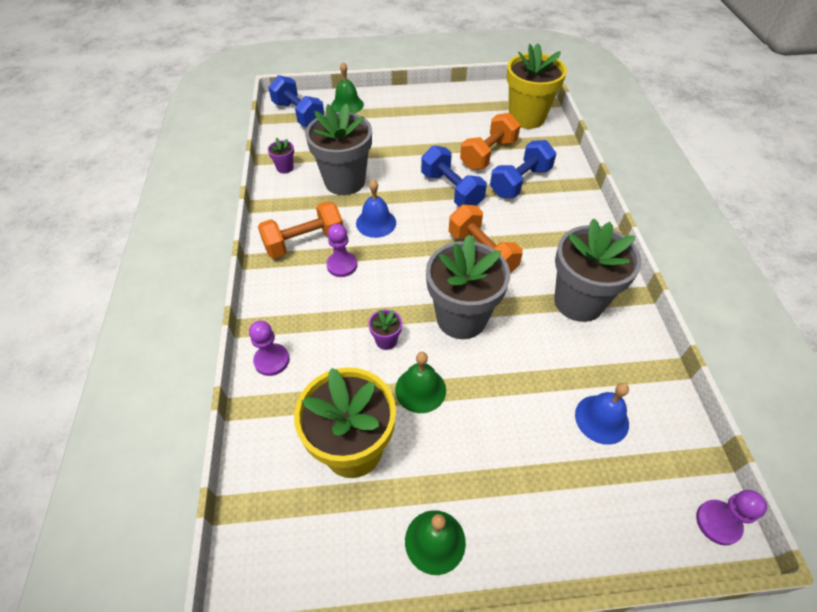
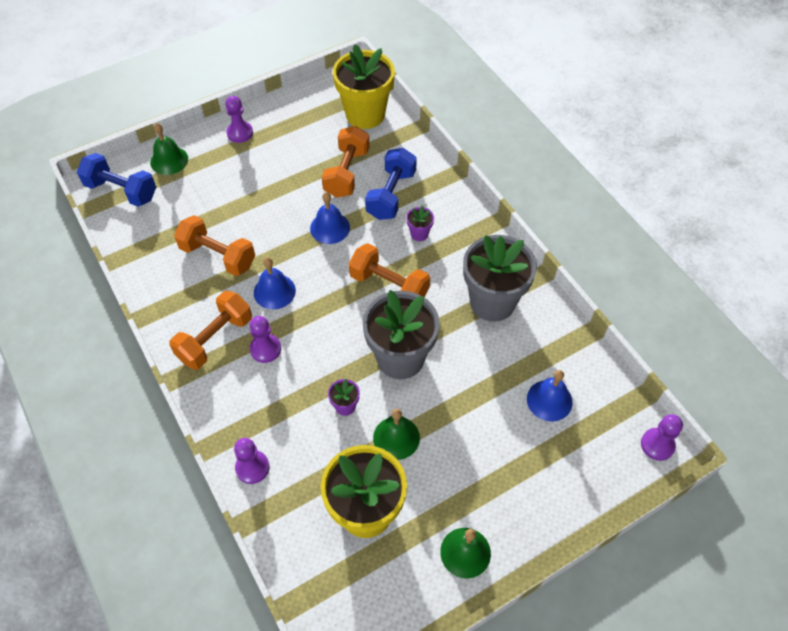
camera: 25 degrees left, 5 degrees up
(285, 168) = (145, 263): purple flower pot -> purple flower pot (419, 234)
(344, 181) = (218, 256): grey flower pot -> orange dumbbell
(413, 102) = (240, 133): none -> purple pawn
(451, 190) = (330, 228): blue dumbbell -> blue bell

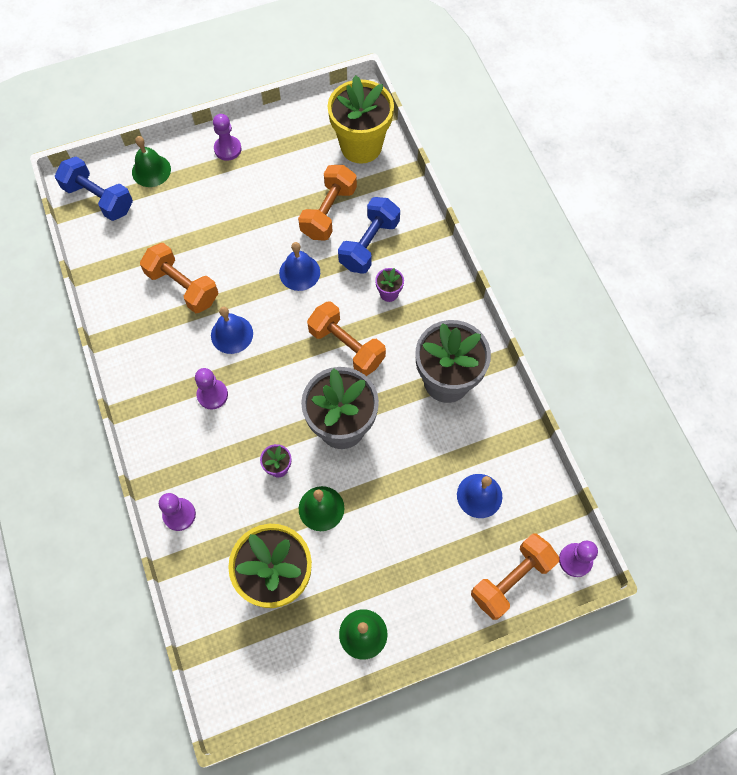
camera: 10 degrees right, 10 degrees up
(215, 339) = (165, 376): orange dumbbell -> orange dumbbell (511, 579)

